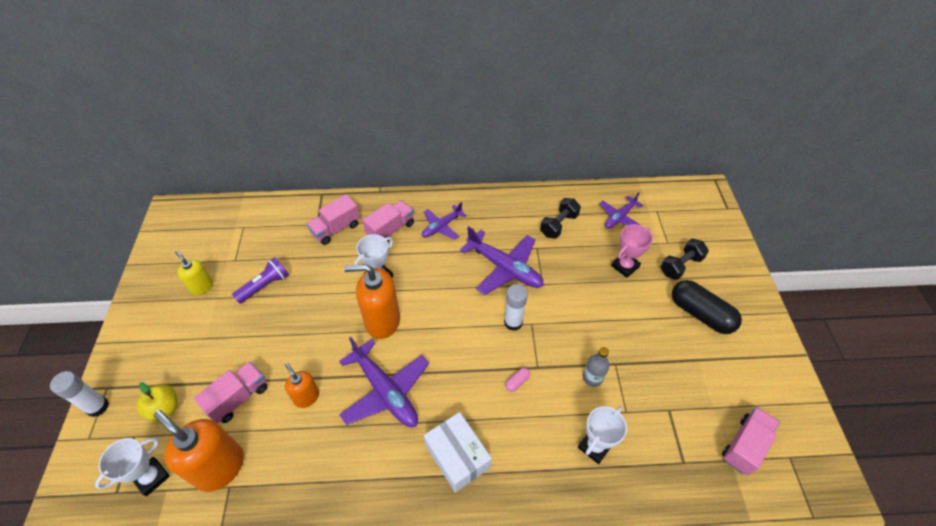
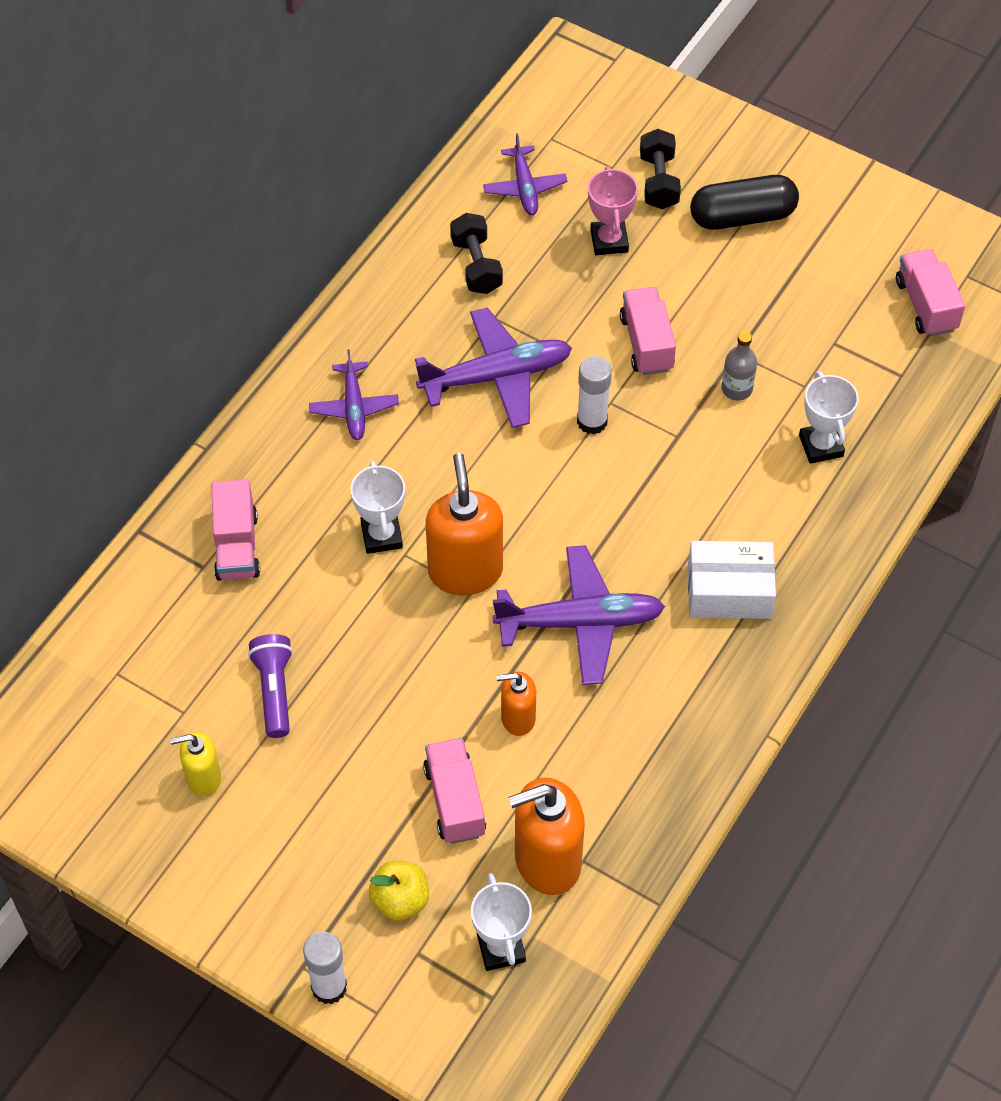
camera: 55 degrees left, 5 degrees up
(382, 321) = (465, 571): orange soap dispenser -> orange soap dispenser turned 135 degrees clockwise
(391, 229) = (302, 475): pink truck -> pink truck (646, 343)
(517, 382) = (680, 471): pink capsule -> none

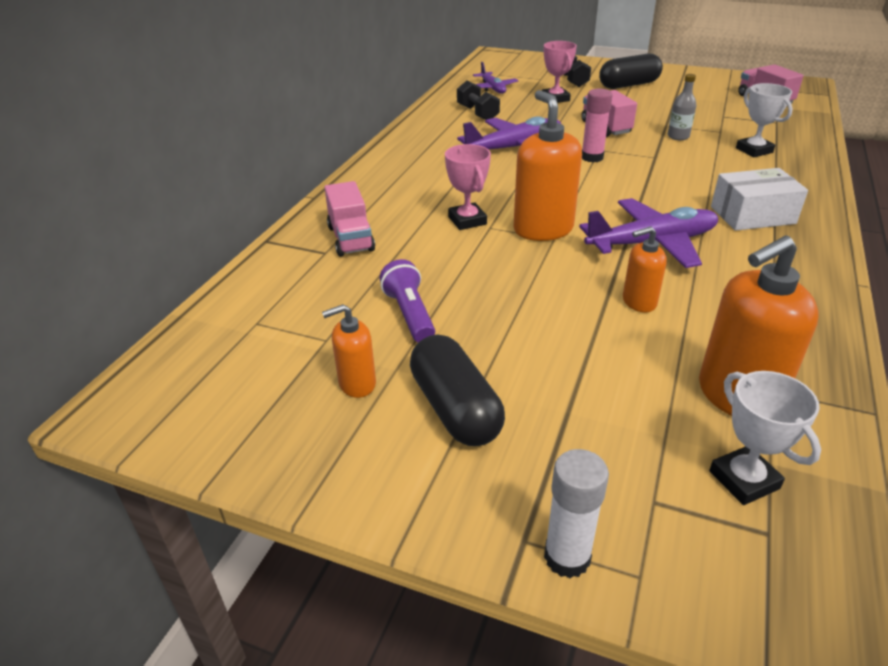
camera: 10 degrees left, 20 degrees down
(203, 778) = (357, 384): yellow soap dispenser -> orange soap dispenser
(286, 825) = (455, 408): none -> black capsule
(354, 407) = (420, 169): purple plane -> none
(381, 536) = (467, 220): white trophy -> pink trophy
(400, 900) = (607, 453): yellow apple -> none
(455, 801) = (617, 364): pink truck -> none
(592, 421) = (592, 157): white glue stick -> pink glue stick

